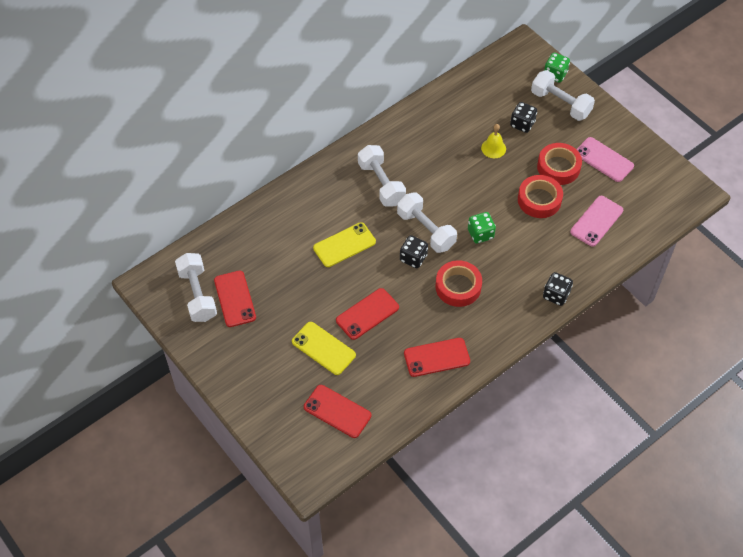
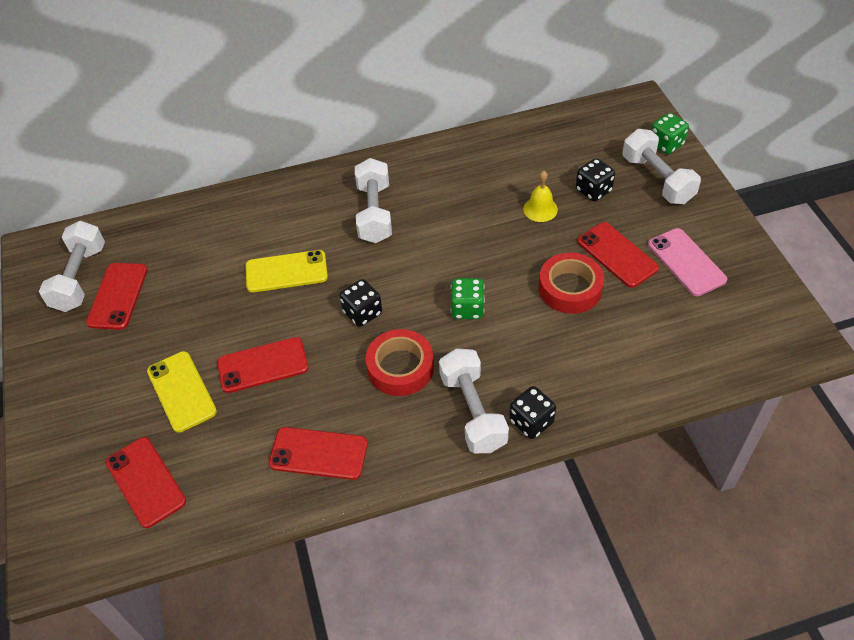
camera: 25 degrees right, 5 degrees down
(426, 230) = (398, 283): white dumbbell -> white dumbbell (473, 411)
(558, 167) = (617, 255): red tape -> red phone
(596, 221) = (639, 339): pink phone -> none

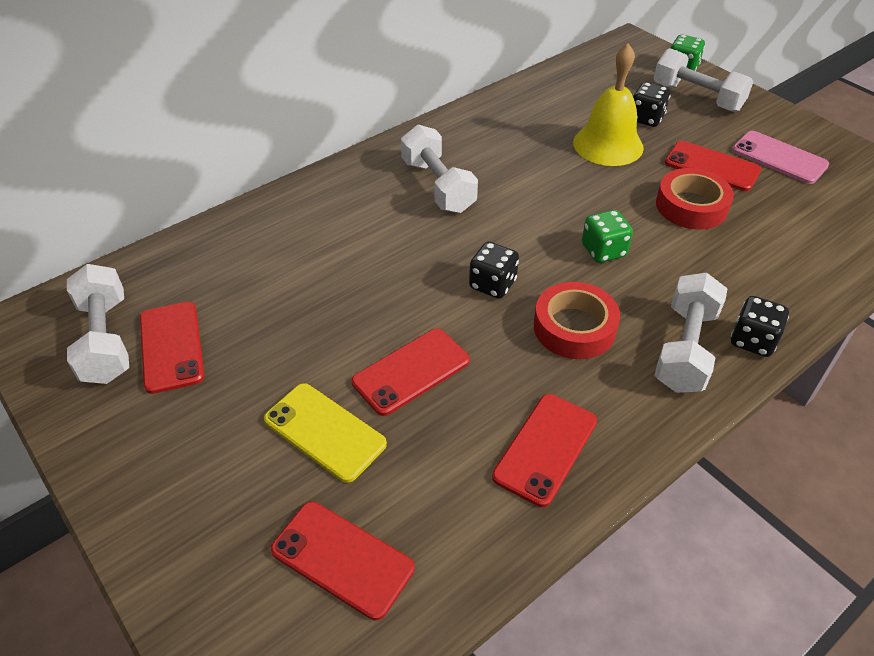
camera: 25 degrees left, 5 degrees down
(286, 271) = (375, 266): yellow phone -> none
(318, 453) = (545, 448): red phone -> red phone turned 45 degrees counterclockwise
(473, 411) = (685, 349): white dumbbell -> white dumbbell turned 60 degrees clockwise
(540, 209) = (608, 145): yellow bell -> yellow bell, size x1.85

